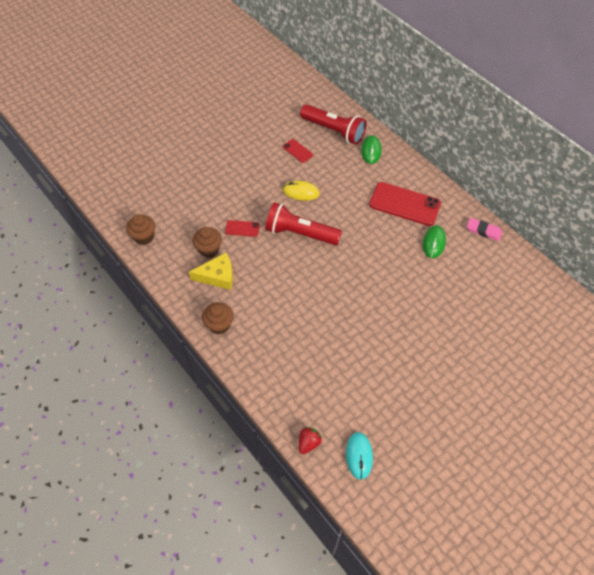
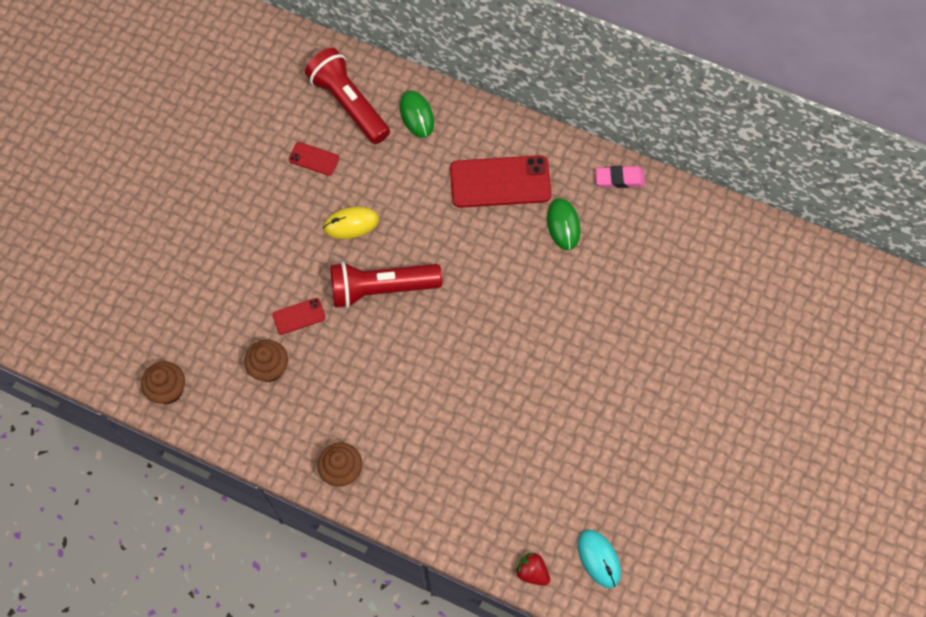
camera: 25 degrees left, 10 degrees up
(217, 276) = (303, 402): yellow cheese -> none
(308, 443) = (532, 572): red strawberry -> red strawberry turned 60 degrees counterclockwise
(333, 131) = (349, 104): red flashlight -> red flashlight turned 135 degrees counterclockwise

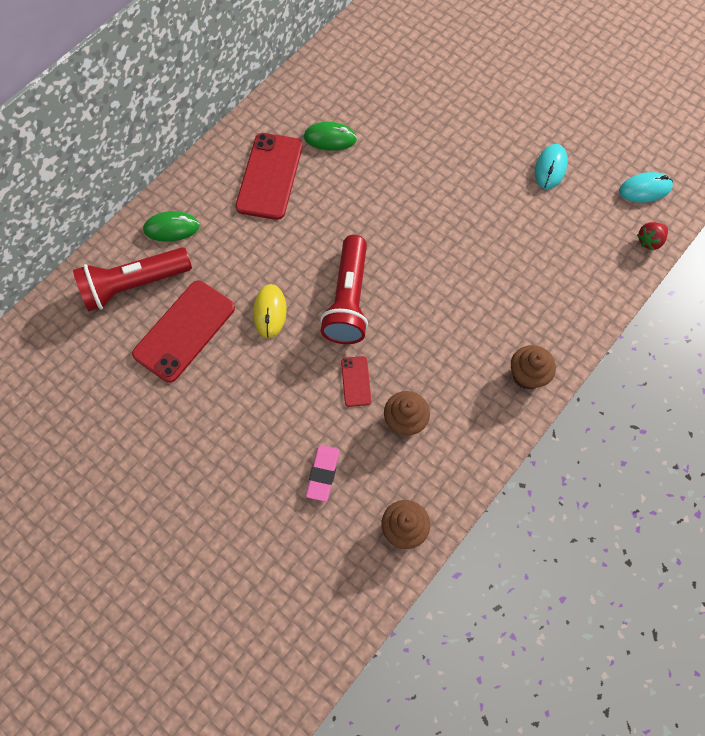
camera: 75 degrees left, 0 degrees up
(314, 159) = (184, 331): red phone -> red phone, size x2.08
(595, 452) = (550, 168): none -> turquoise mouse
(619, 179) = (299, 86): pink eraser -> pink eraser (323, 474)

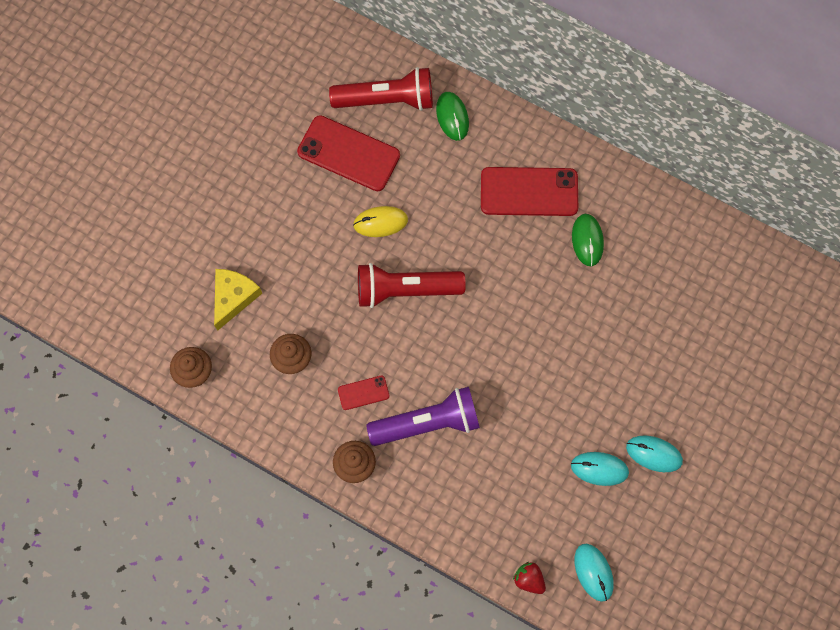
camera: 80 degrees right, 5 degrees up
(134, 285) = (387, 100): red flashlight -> red flashlight turned 120 degrees clockwise
(323, 474) = (233, 297): pink eraser -> yellow cheese
(356, 381) = (324, 310): red phone -> red phone (363, 393)
(490, 301) = (428, 423): none -> purple flashlight
(541, 125) = (654, 454): none -> turquoise mouse

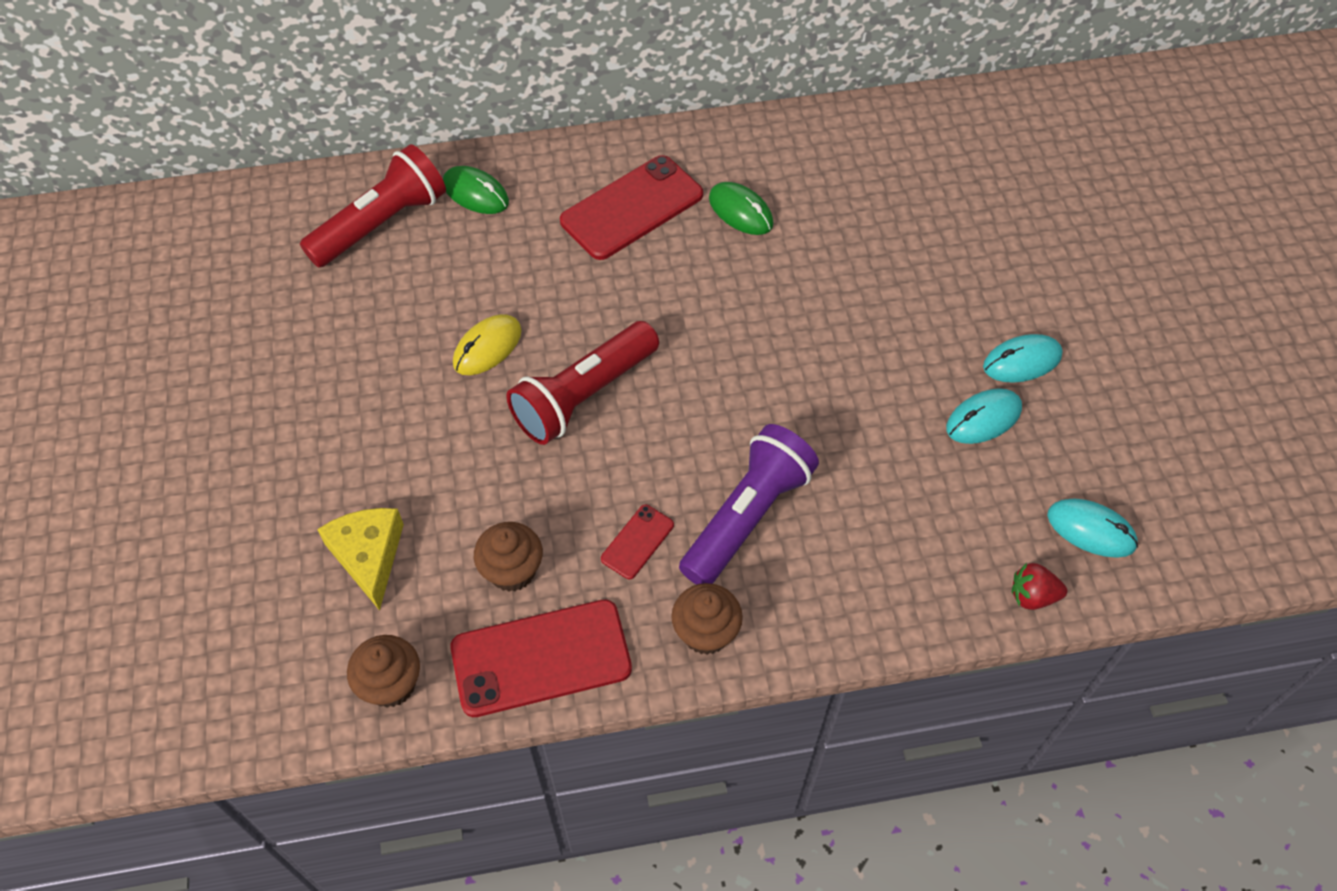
camera: 40 degrees left, 15 degrees down
(348, 153) = (382, 304): red phone -> red phone (541, 658)

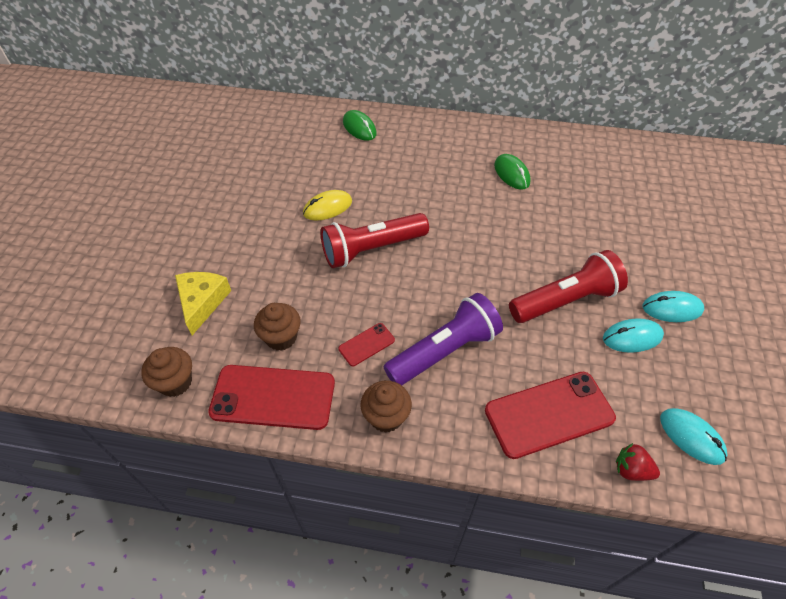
camera: 20 degrees right, 5 degrees down
(381, 224) = (300, 130): red flashlight -> red flashlight (565, 300)
(632, 208) = (446, 156): red phone -> red phone (549, 414)

